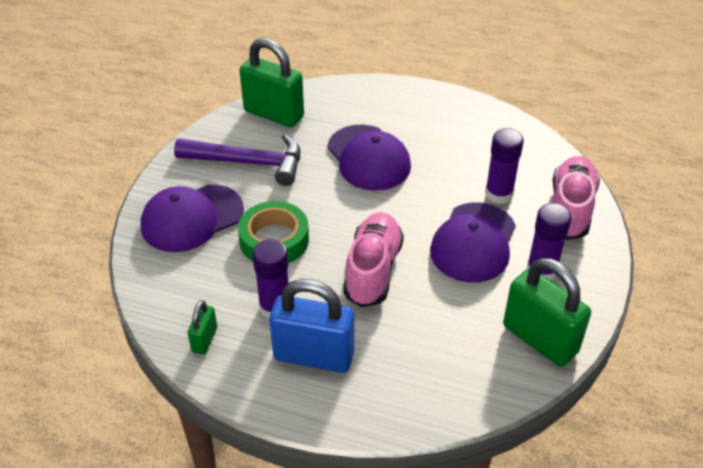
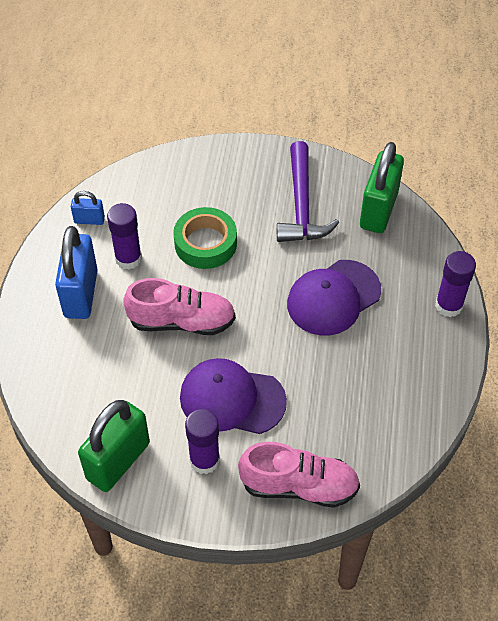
camera: 80 degrees right, 10 degrees up
(192, 218) = (220, 181): purple cap -> none
(204, 340) = (89, 220): green padlock -> blue padlock
(499, 194) = (306, 417): purple glue stick -> purple glue stick (449, 305)

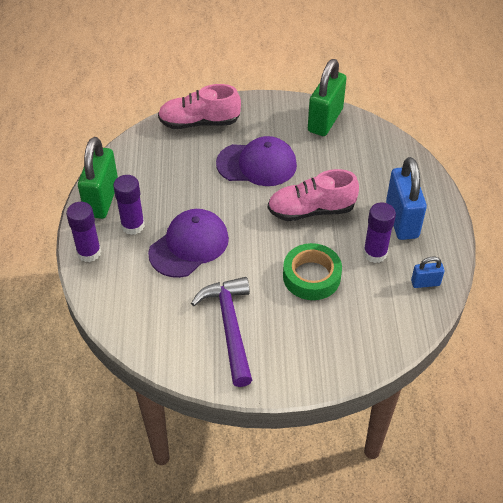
camera: 170 degrees right, 5 degrees down
(204, 460) = (266, 128): purple glue stick -> purple glue stick (133, 226)
(378, 210) = (153, 332): green padlock -> green padlock (102, 199)

